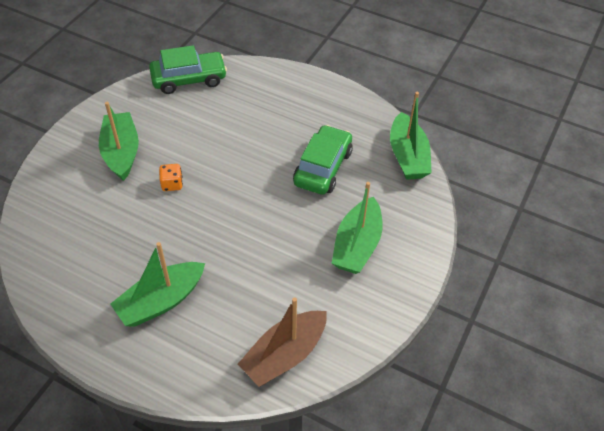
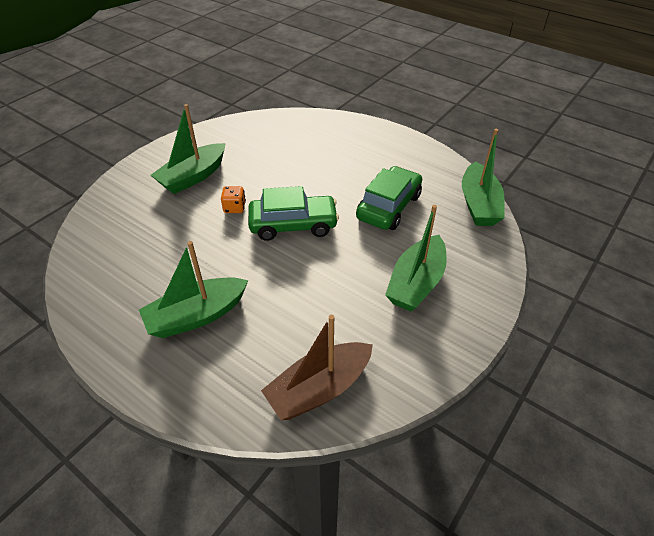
camera: 10 degrees right, 5 degrees down
(121, 152) = (193, 177): green boat -> green boat turned 135 degrees counterclockwise
(189, 79) = (271, 123): green car -> green car (293, 225)

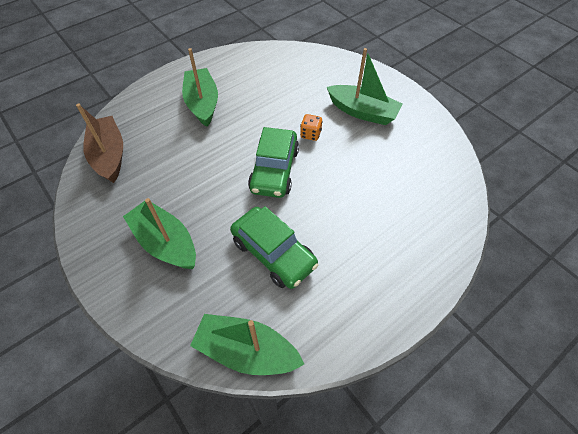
camera: 105 degrees right, 10 degrees up
(193, 177) = (362, 112): green boat -> green boat turned 150 degrees clockwise

